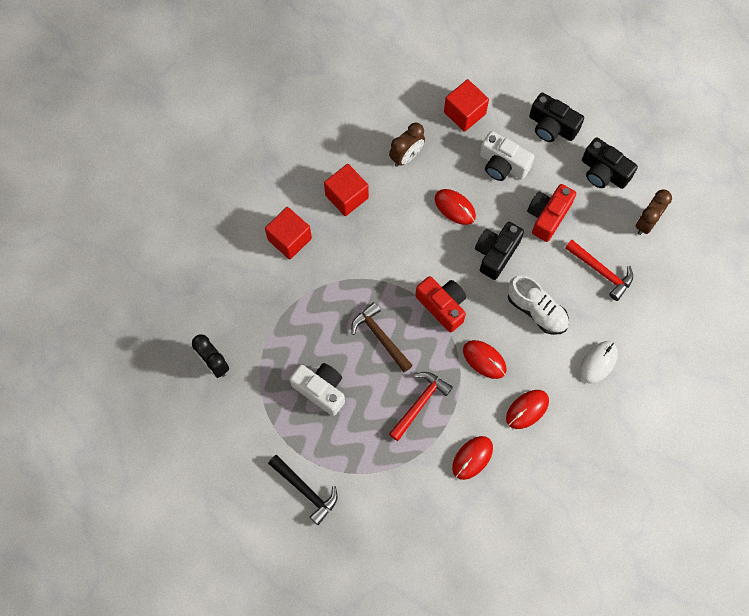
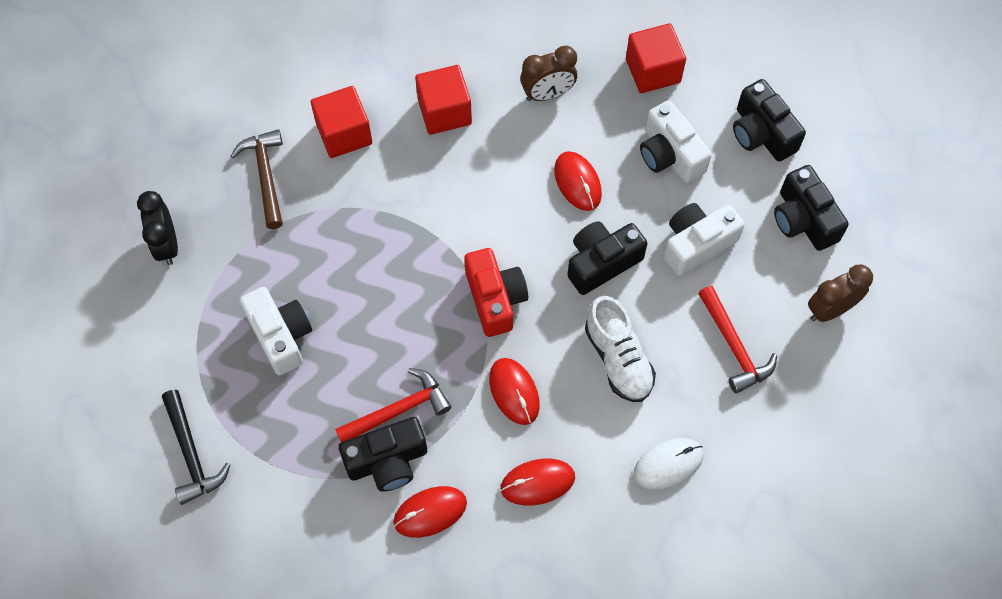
camera: 25 degrees right, 5 degrees down
(380, 337) = (393, 302): brown hammer -> brown hammer (265, 175)
(430, 438) = (387, 461): none -> black camera
(547, 216) = (696, 244): red camera -> white camera

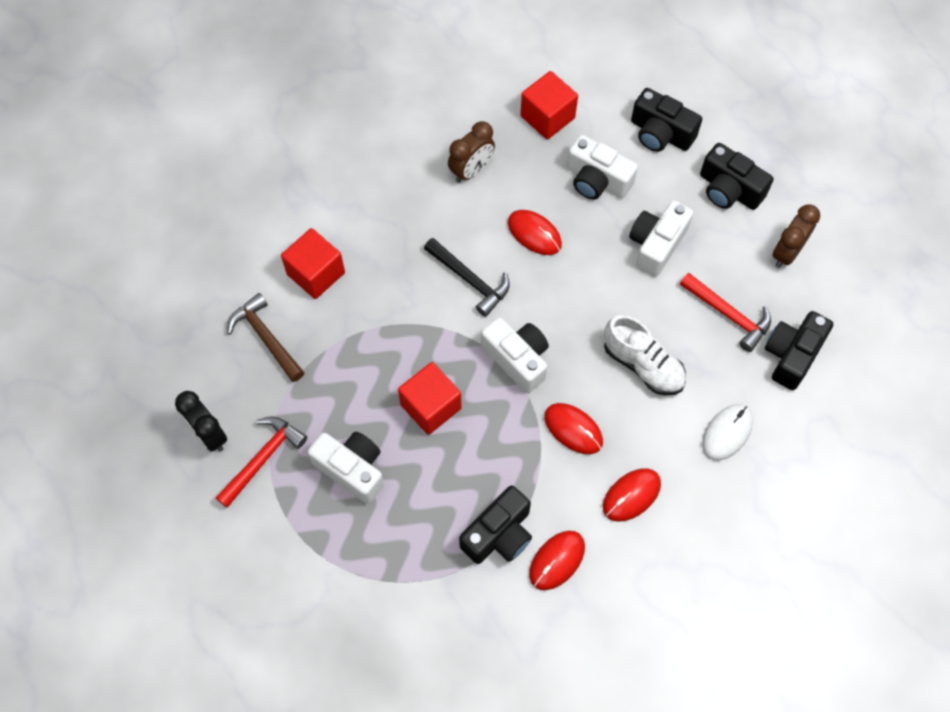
camera: 25 degrees left, 0 degrees up
(191, 454) = (327, 605): black hammer -> black hammer (470, 280)
(399, 410) = (486, 487): red hammer -> red hammer (263, 458)
(444, 112) = (392, 220): red cube -> red cube (431, 406)
(495, 299) = (517, 359): red camera -> white camera
(601, 262) = (588, 292): black camera -> black camera (791, 355)

